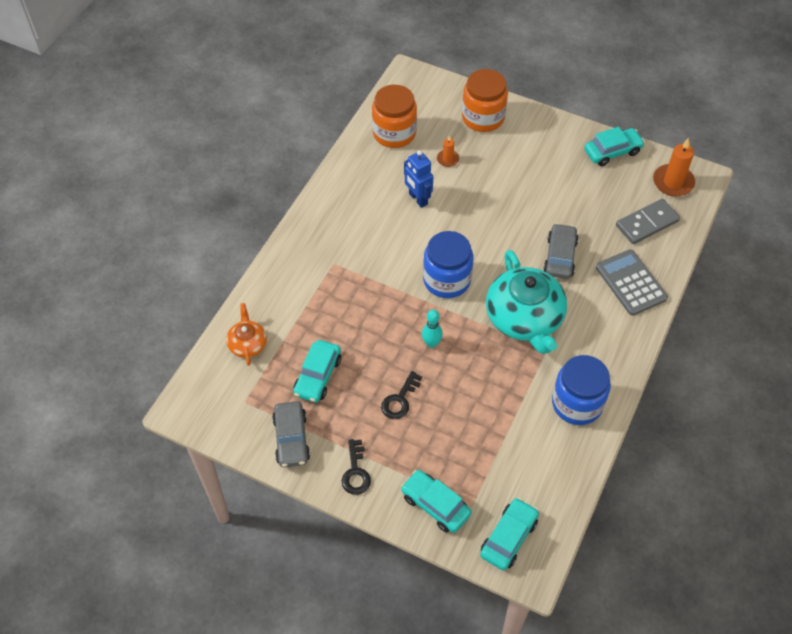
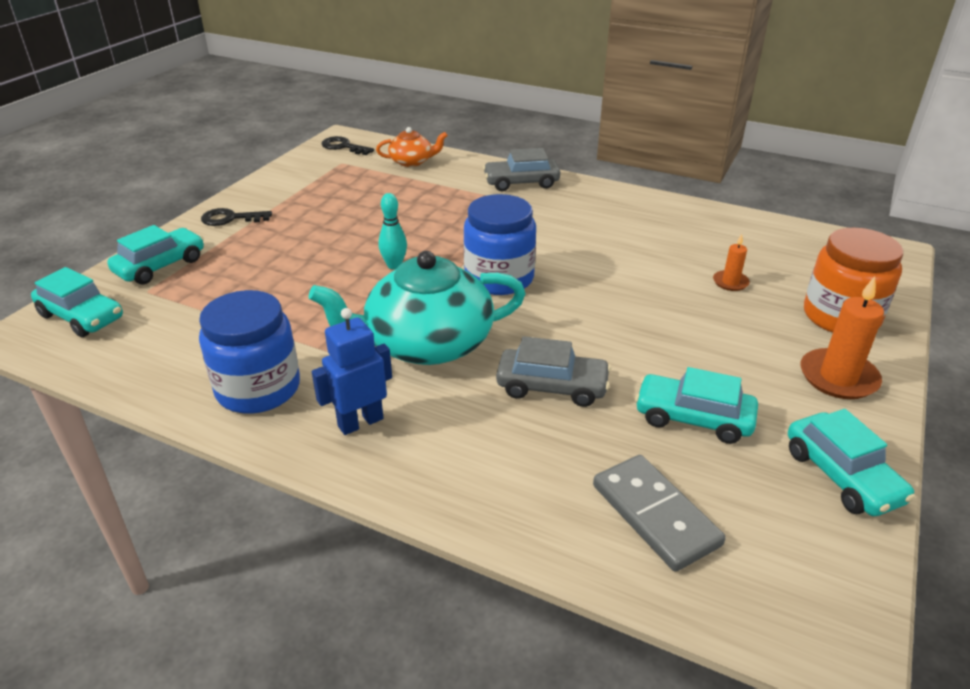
camera: 90 degrees right, 20 degrees down
(291, 439) = (288, 185): grey car -> grey car (521, 183)
(318, 376) = (362, 197): turquoise car -> turquoise car (693, 418)
(394, 133) = (761, 240): orange jar -> none
(400, 400) = (315, 244): black key -> black key (343, 147)
(418, 199) = (642, 257): blue robot -> blue robot (360, 422)
(631, 283) = (497, 474): grey calculator -> none
(673, 182) = (794, 576): orange candle -> orange candle (838, 377)

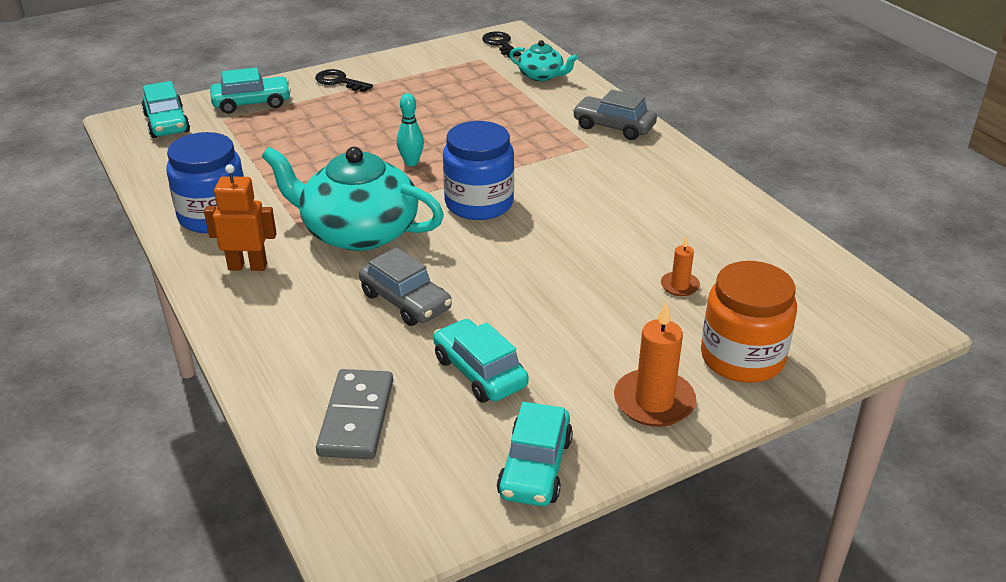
camera: 35 degrees right, 0 degrees up
(360, 422) = (247, 266): blue robot -> orange robot
(412, 161) = (541, 76): orange teapot -> turquoise teapot

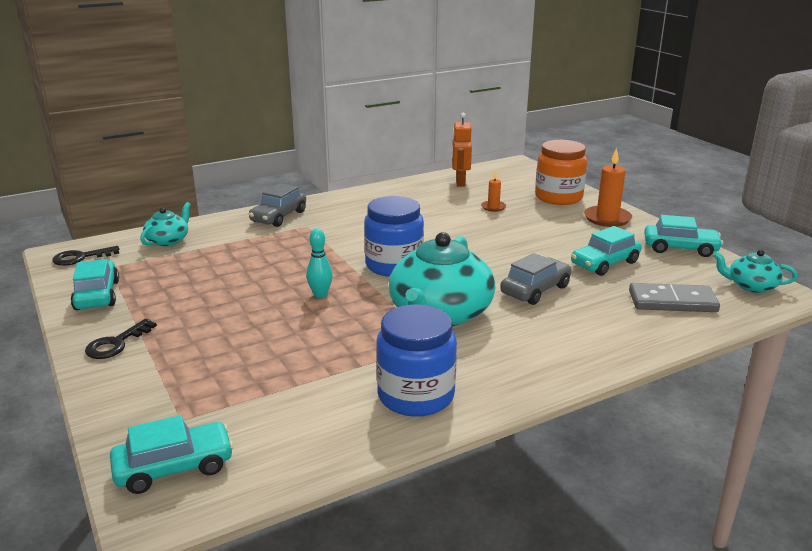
camera: 90 degrees left, 10 degrees down
(247, 266) = (503, 364): orange robot -> orange robot (460, 182)
(252, 103) = (145, 401): turquoise car -> turquoise car (97, 295)
(393, 519) = (751, 286): none -> turquoise teapot

